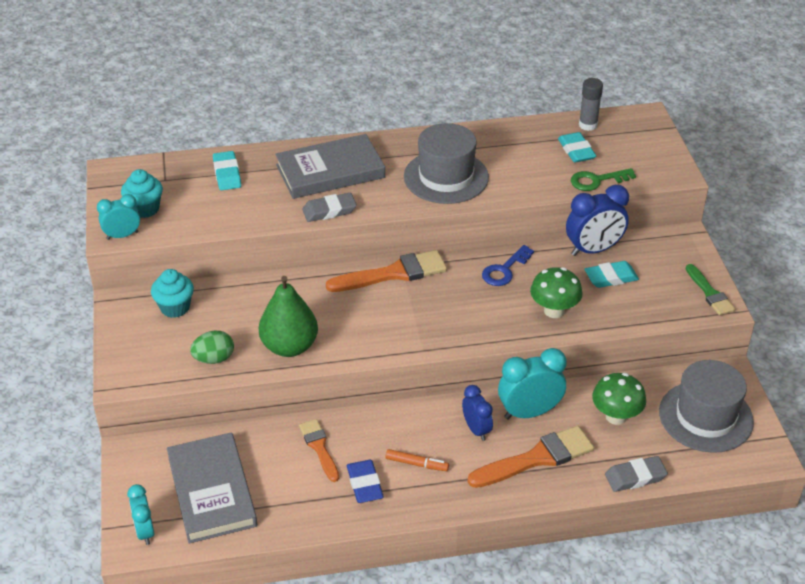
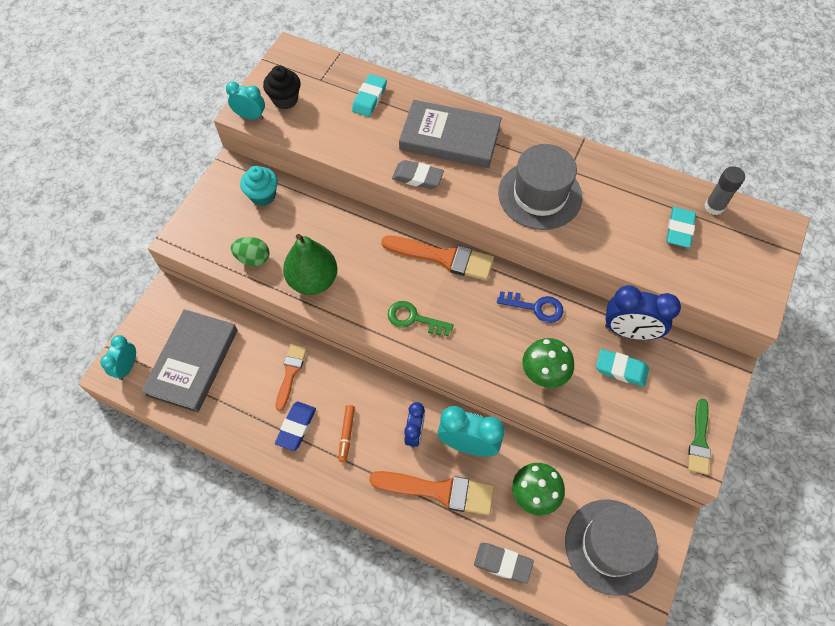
camera: 35 degrees right, 20 degrees up
(145, 209) = (285, 100): turquoise cupcake -> black cupcake
(417, 464) = (346, 434): orange marker -> orange marker turned 45 degrees clockwise
(504, 270) = (535, 307): blue key -> blue key turned 150 degrees counterclockwise
(597, 181) = (672, 273): green key -> green key (414, 319)

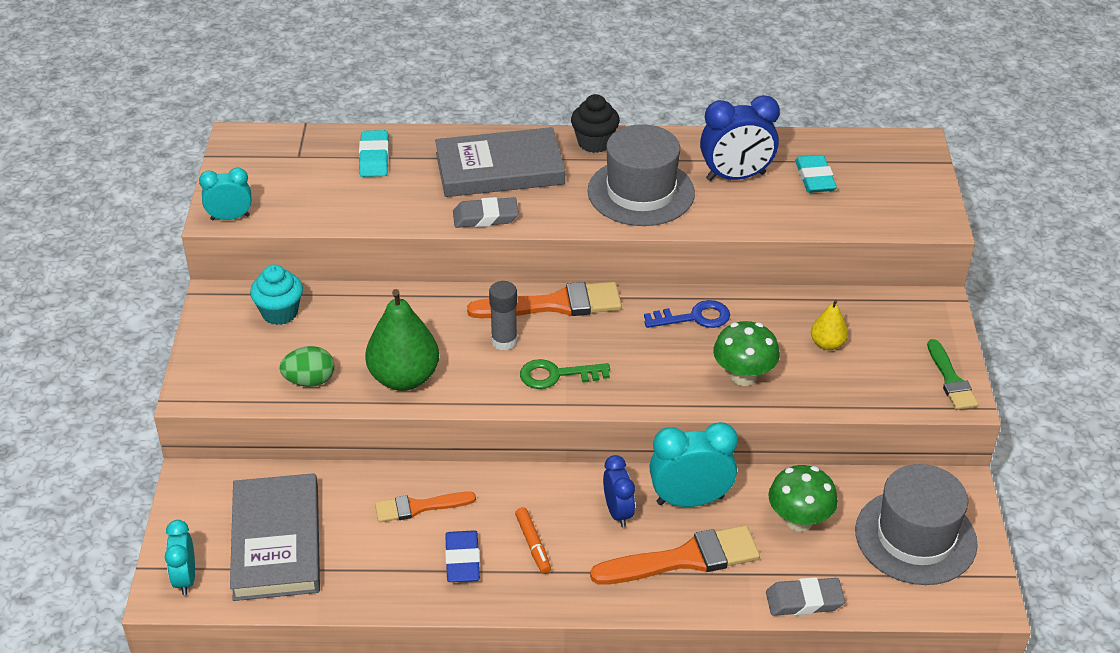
camera: 25 degrees left, 20 degrees down
(285, 100) = (265, 188): black cupcake -> black cupcake (594, 143)
(290, 373) = (419, 507): orange brush -> orange brush turned 90 degrees counterclockwise
(621, 369) = (827, 344): turquoise eraser -> yellow pear
(629, 331) = (814, 306): blue clock -> blue clock (736, 177)
(714, 207) = (838, 147): grey glue stick -> grey glue stick (504, 341)

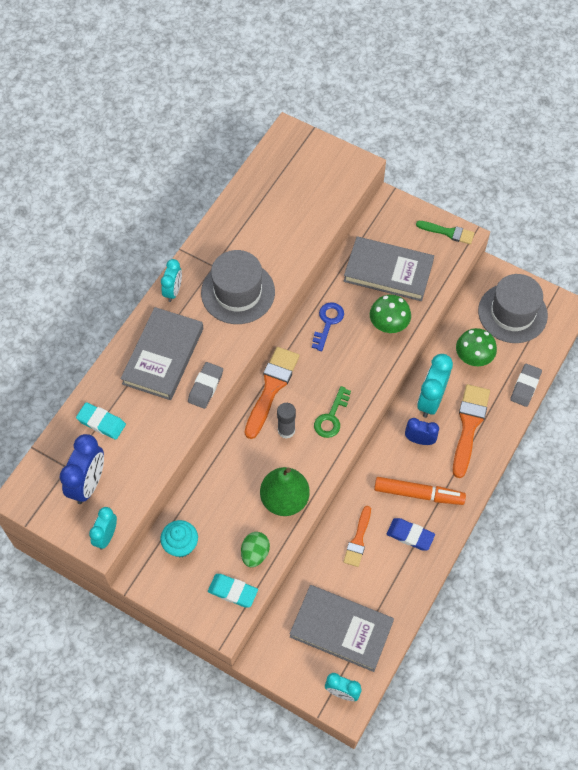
camera: 60 degrees left, 20 degrees up
(533, 544) = (418, 494): orange marker -> orange marker, size x1.81
(594, 143) = (173, 291): black cupcake -> turquoise clock
(736, 177) = (256, 236): blue clock -> blue clock (88, 484)
(815, 178) = (284, 199): turquoise eraser -> turquoise eraser (233, 591)
(827, 344) = (388, 271): yellow pear -> grey book

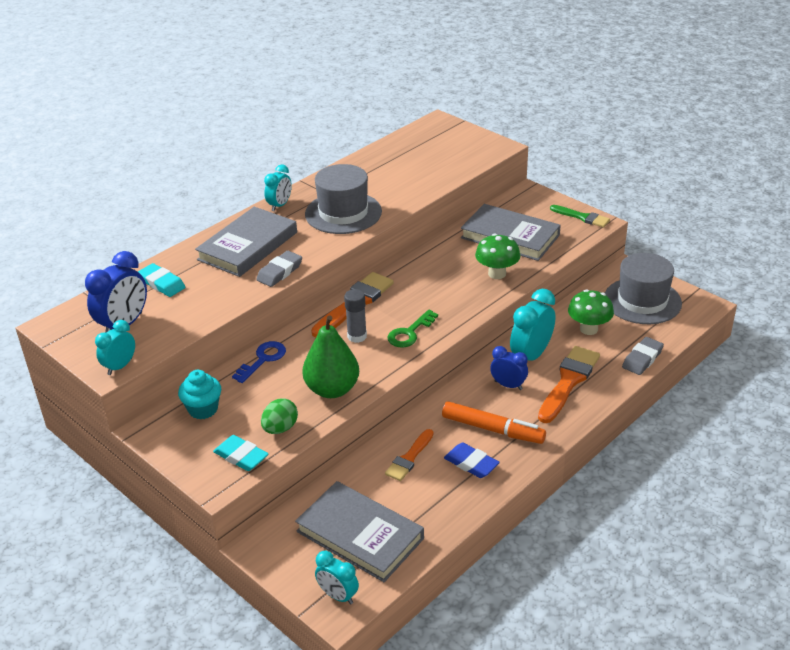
camera: 15 degrees right, 25 degrees down
(328, 322) = (433, 264): blue key -> blue key (263, 359)

